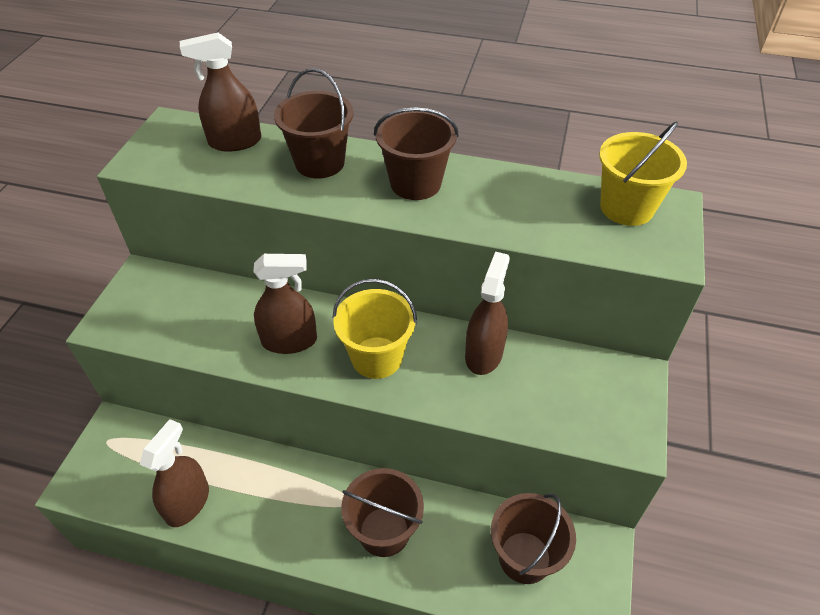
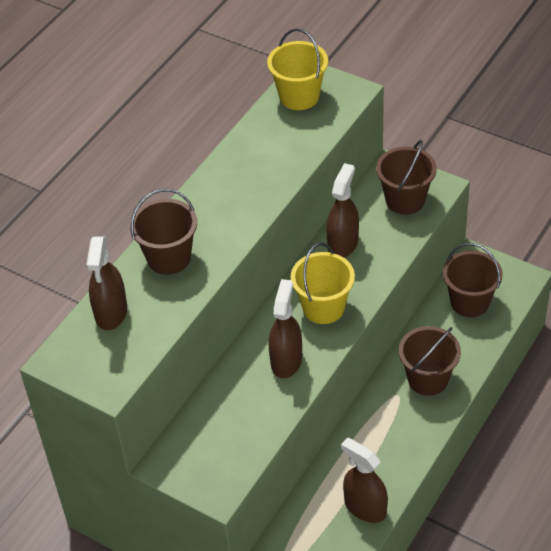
camera: 70 degrees left, 0 degrees up
(415, 183) = (222, 203): brown bucket -> brown bucket (405, 200)
(484, 354) = (343, 244): brown spray bottle -> brown spray bottle turned 75 degrees clockwise

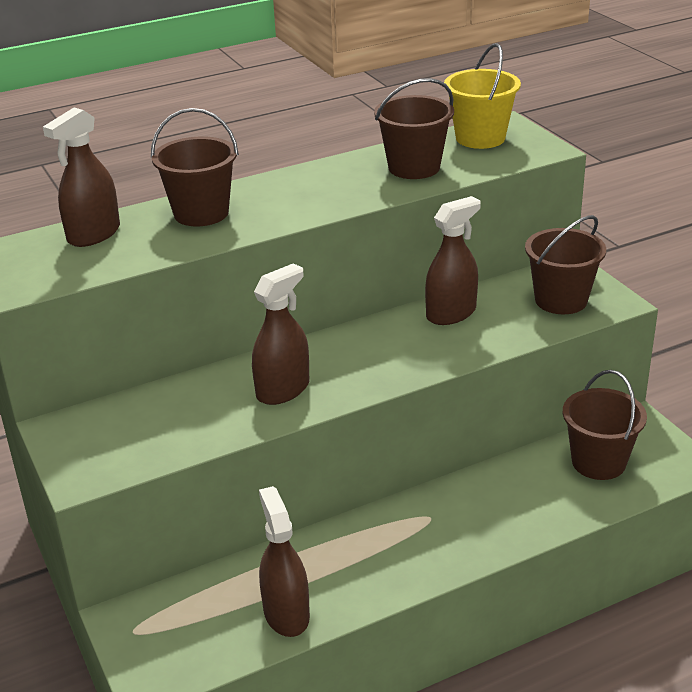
camera: 30 degrees right, 15 degrees down
(323, 307) = (373, 359): yellow bucket -> none
(428, 379) = (480, 517): brown bucket -> brown bucket (414, 167)

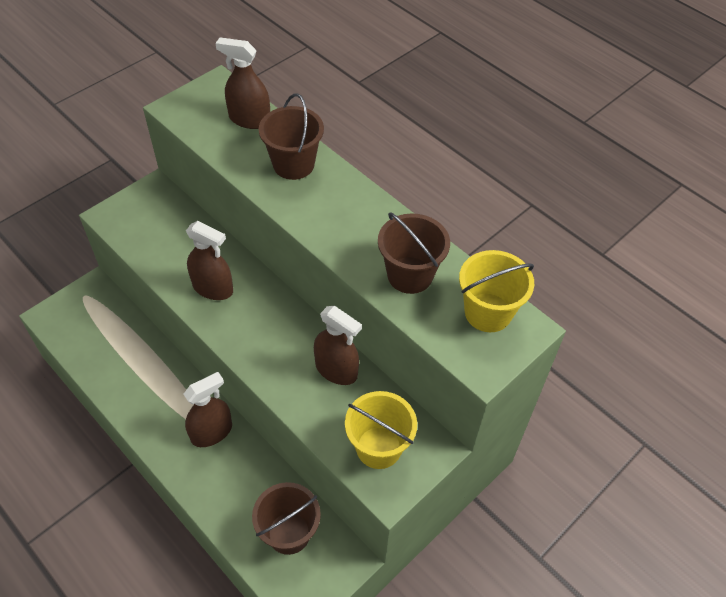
camera: 70 degrees right, 20 degrees up
(286, 614) = (104, 366): brown spray bottle -> brown spray bottle (211, 432)
(561, 300) = (378, 447): brown bucket -> yellow bucket

